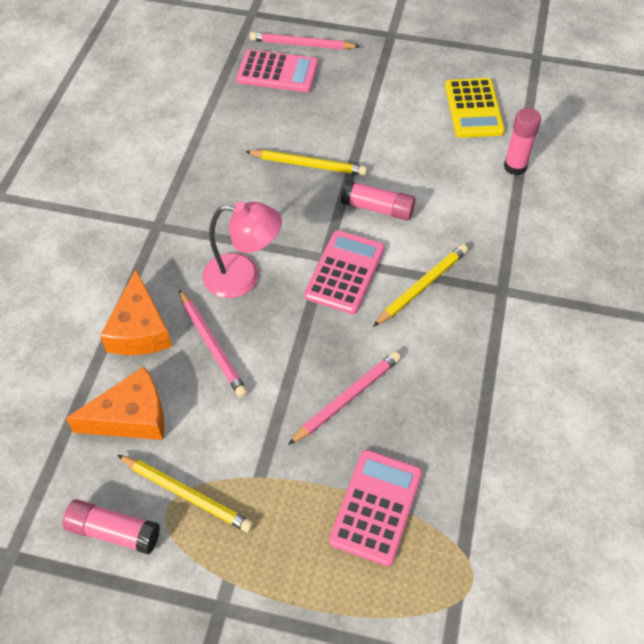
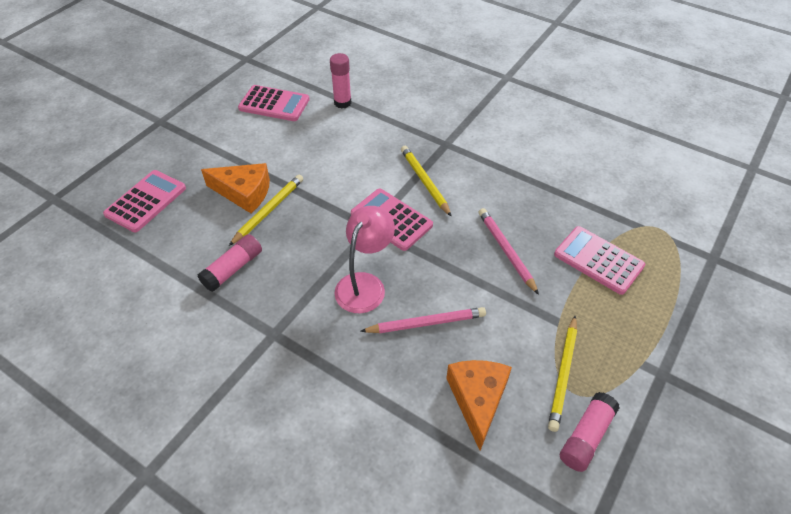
camera: 70 degrees left, 5 degrees down
(140, 329) = (387, 373): orange cheese -> orange cheese (244, 193)
(187, 494) = (563, 374): yellow pencil -> yellow pencil turned 150 degrees clockwise
(301, 44) = (125, 177): pink pencil -> none
(377, 208) = (339, 183): pink glue stick -> pink glue stick (233, 269)
(474, 108) = (274, 104): yellow calculator -> pink calculator

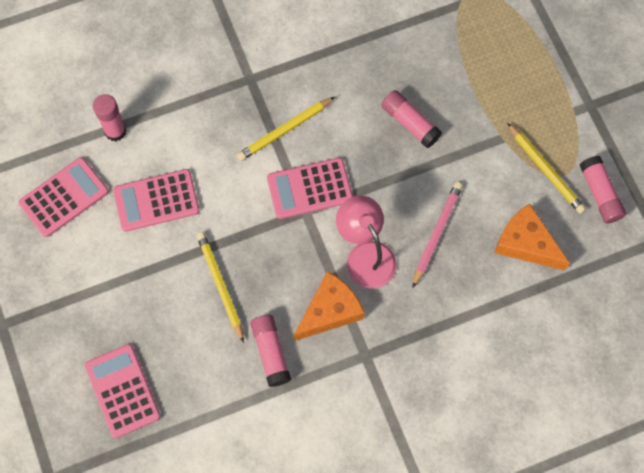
camera: 55 degrees left, 20 degrees up
(244, 193) = (179, 295): orange cheese -> orange cheese (330, 311)
(424, 181) = (284, 130): yellow pencil -> yellow pencil turned 45 degrees counterclockwise
(506, 251) = (410, 123): pink pencil -> pink glue stick
(598, 260) = (469, 63): pink calculator -> pink calculator (156, 201)

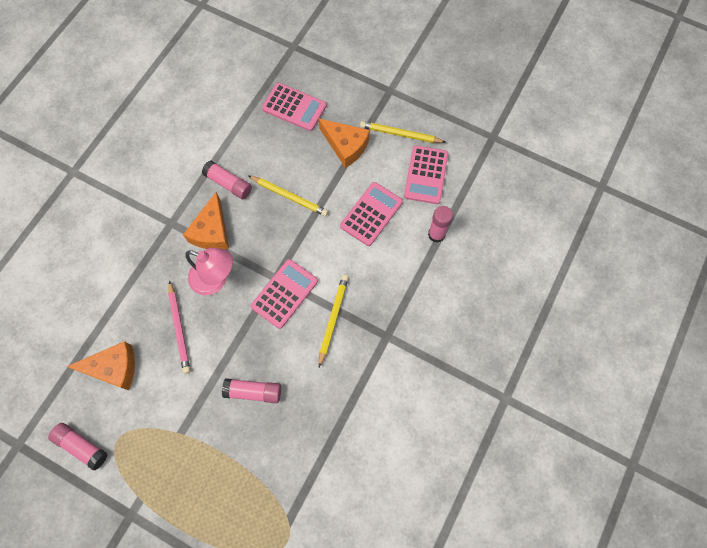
camera: 140 degrees right, 0 degrees up
(111, 296) = (346, 146): none -> orange cheese
(546, 170) = (132, 433): yellow pencil -> yellow pencil (400, 134)

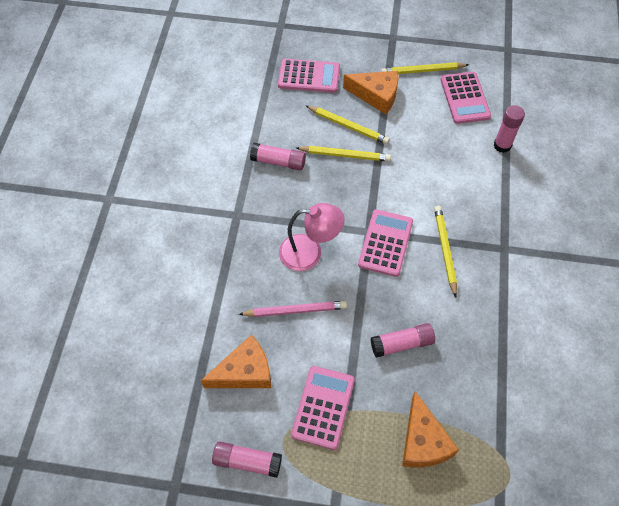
camera: 20 degrees left, 10 degrees down
(179, 329) = (295, 310): pink pencil -> pink pencil turned 60 degrees counterclockwise
(212, 231) = (283, 209): orange cheese -> orange cheese (423, 441)
(306, 169) = (348, 126): none -> yellow pencil
(371, 214) = (432, 146): pink calculator -> pink calculator (323, 407)

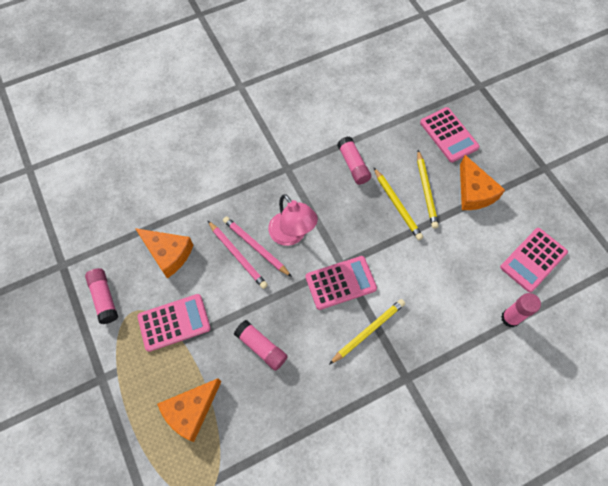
camera: 55 degrees right, 5 degrees up
(298, 290) = (255, 247): none -> pink pencil
(422, 71) = (531, 210): yellow pencil -> none

